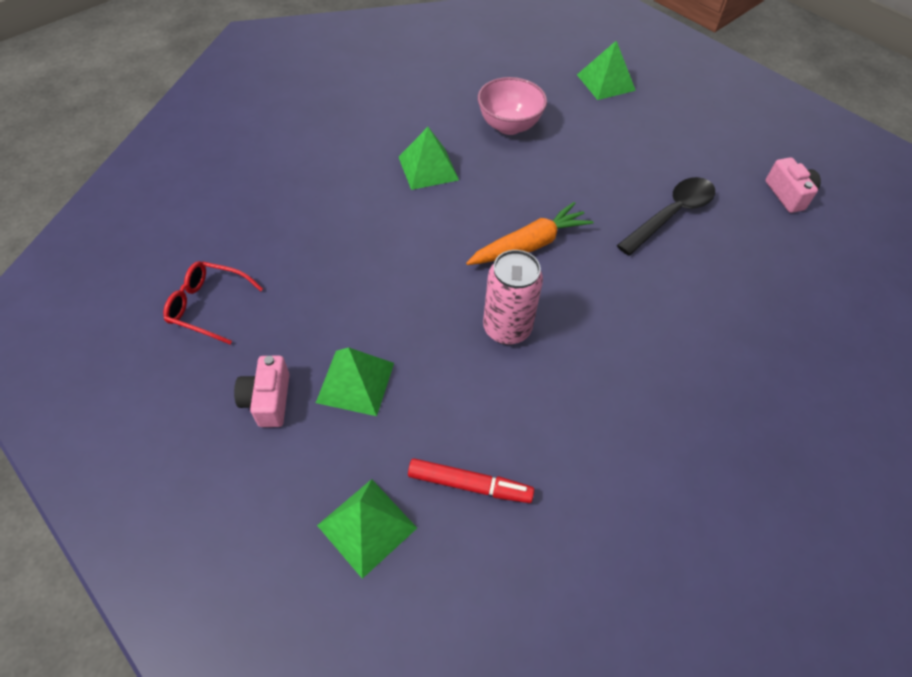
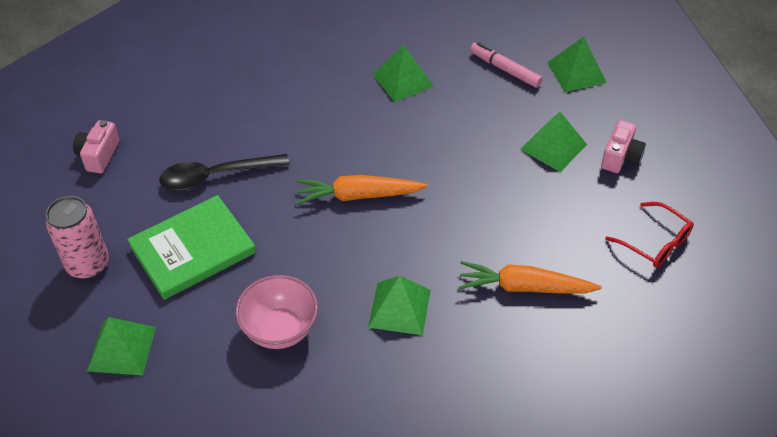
camera: 150 degrees left, 5 degrees down
(329, 219) = (524, 287): none -> orange carrot
(469, 485) = (505, 69): red marker -> pink marker
(507, 328) = (423, 141): pink can -> pink can (88, 265)
(586, 406) = (403, 80): none -> green pyramid
(626, 153) = (193, 249): none -> green book

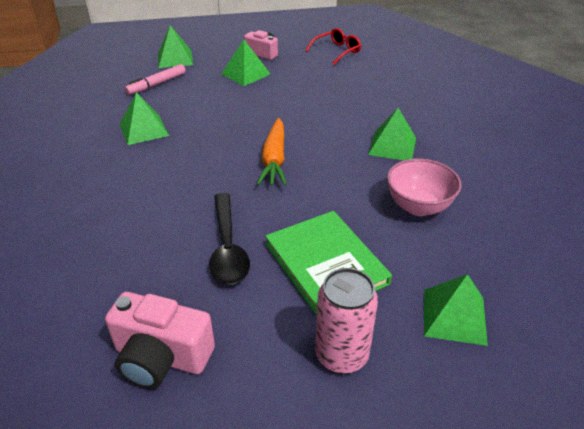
camera: 85 degrees left, 10 degrees down
(99, 155) = (161, 357): pink camera -> pink camera, size x1.53
(524, 287) = (372, 96): orange carrot -> none

